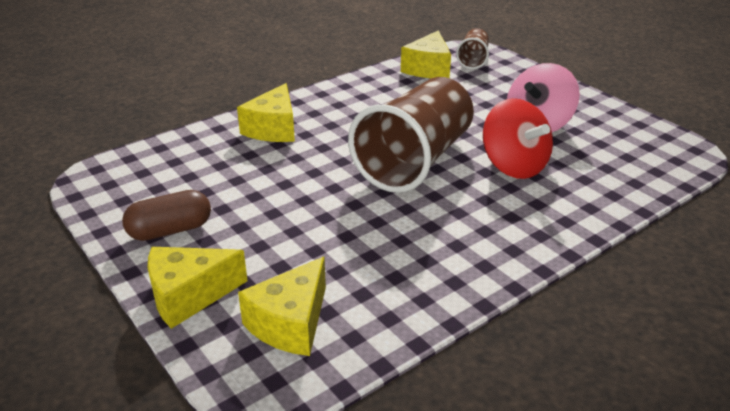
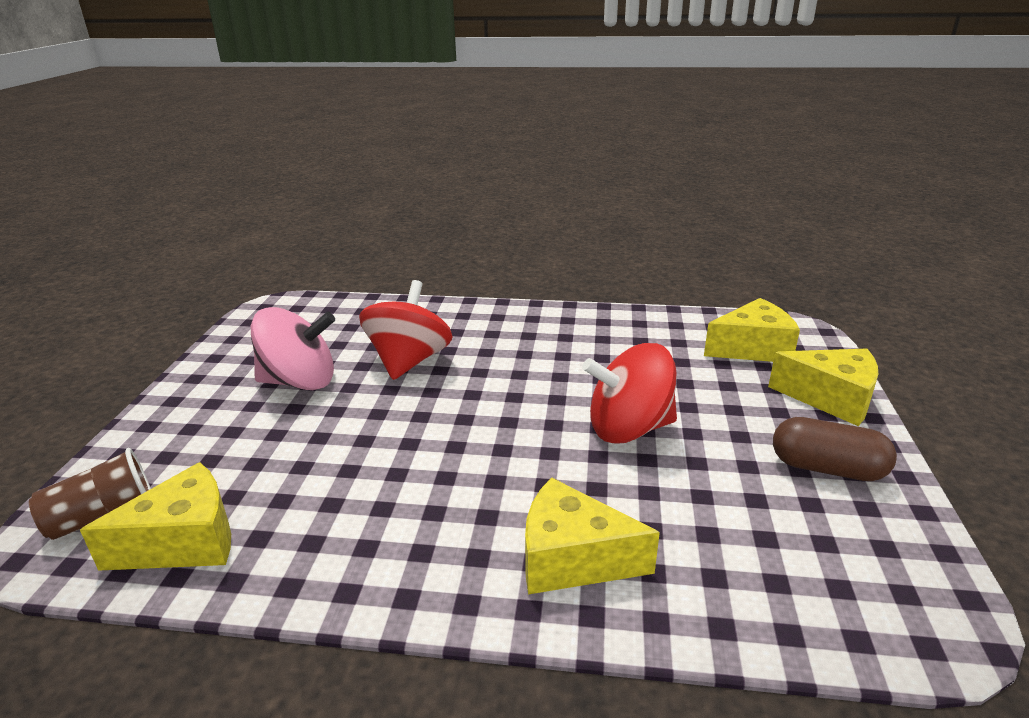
camera: 135 degrees left, 5 degrees down
(273, 129) = (572, 559): yellow cheese -> yellow cheese turned 135 degrees counterclockwise
(314, 195) = (629, 428): none -> red spinning top
(415, 161) = (478, 410): brown cup -> none

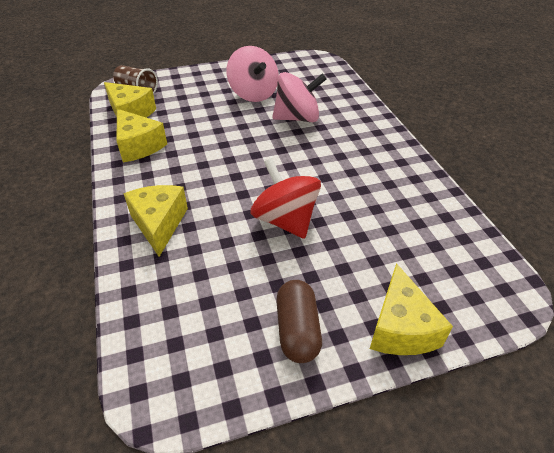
camera: 65 degrees right, 15 degrees up
(409, 361) = (297, 118): red spinning top -> pink spinning top
(752, 348) = (445, 268): yellow cheese -> yellow cheese (138, 146)

